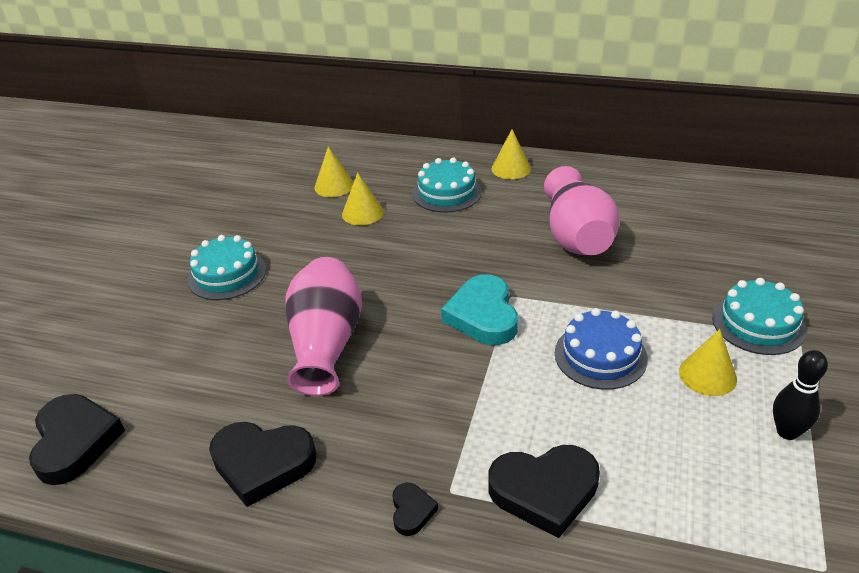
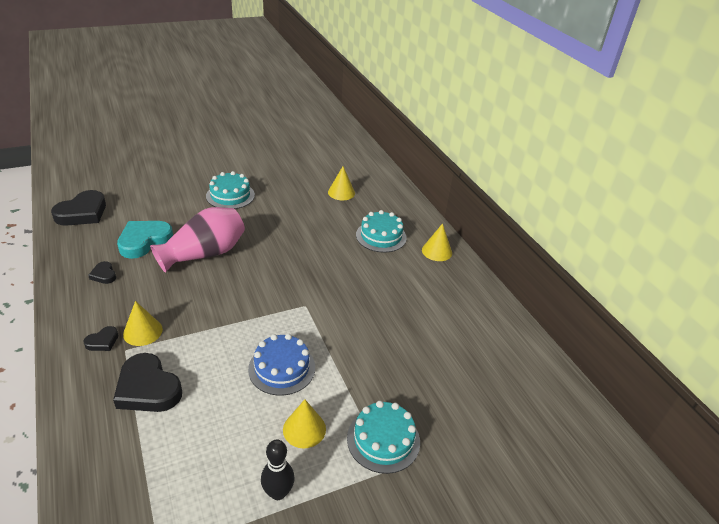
camera: 45 degrees right, 0 degrees up
(262, 464) = (104, 275): black heart -> black heart, size x0.49
(362, 213) = (327, 214): yellow cone -> yellow cone (143, 331)
(483, 315) = (277, 302): turquoise heart -> turquoise heart (144, 241)
(576, 236) = (394, 310): pink vase -> none

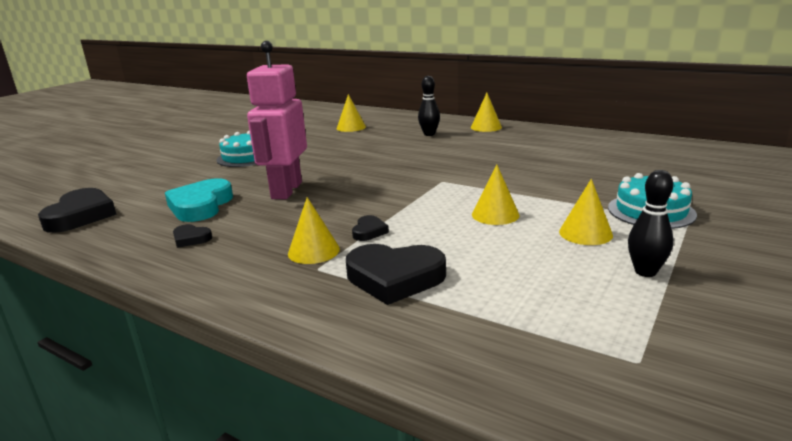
camera: 30 degrees left, 15 degrees down
(102, 341) = (278, 274): black heart -> black heart (369, 231)
(204, 254) = (286, 190): pink vase -> pink robot
(282, 368) = (495, 214): blue cake -> yellow cone
(381, 236) = (429, 134): turquoise cake -> black bowling pin

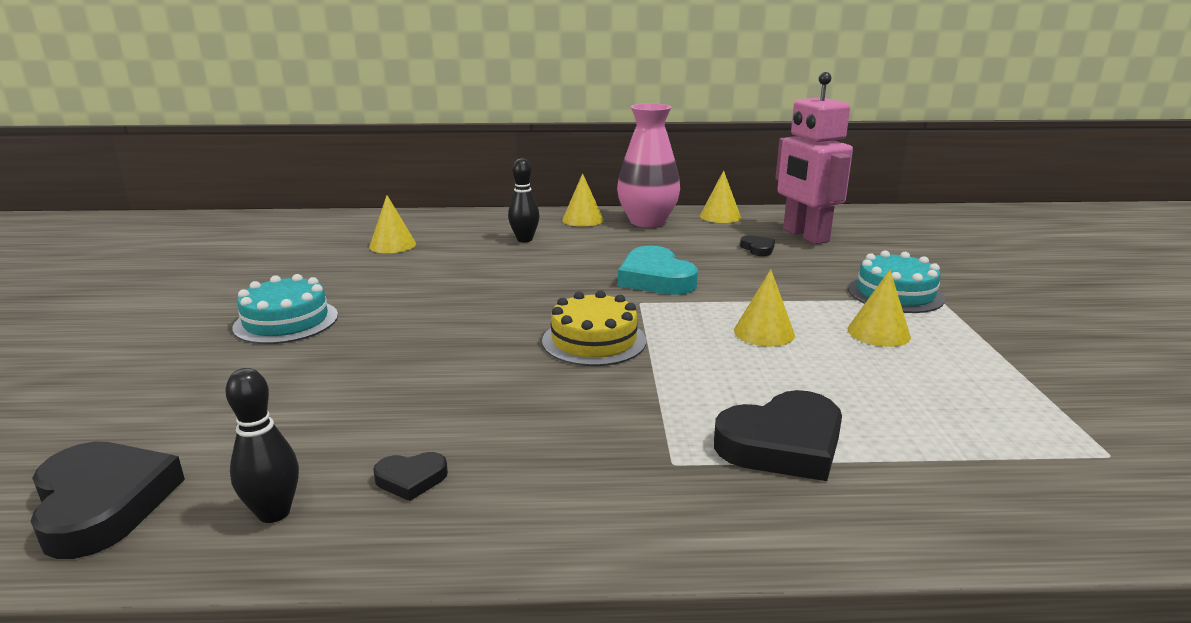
camera: 35 degrees left, 0 degrees up
(200, 206) = (336, 420): turquoise heart -> turquoise heart (656, 278)
(286, 190) = (445, 362): pink robot -> pink robot (805, 236)
(313, 251) = (630, 440): yellow cone -> yellow cone (720, 216)
(369, 231) = (657, 392): black heart -> black heart (758, 249)
(378, 196) = (594, 341): none -> yellow cake
(530, 134) = (647, 221): none -> pink vase
(645, 272) = (984, 361): black bowling pin -> black bowling pin (274, 513)

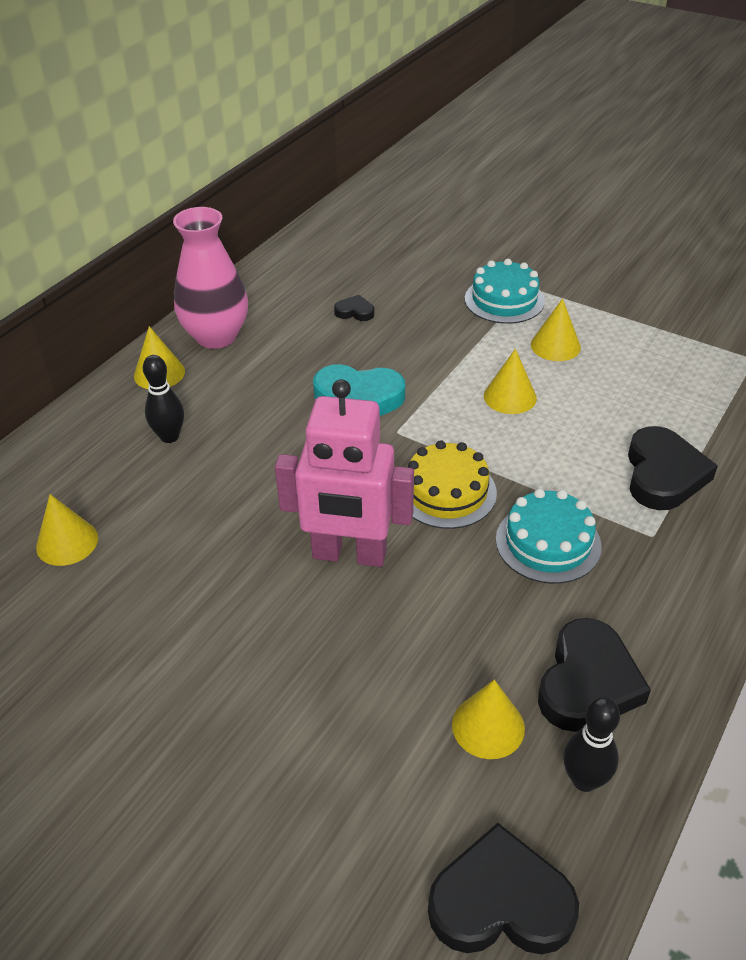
camera: 55 degrees left, 20 degrees up
(286, 321) = (211, 693): turquoise cake -> turquoise cake (548, 543)
(411, 479) = (587, 682): black heart -> black heart, size x2.05
(720, 216) = (255, 289): yellow cone -> yellow cone (488, 726)
(805, 236) = (354, 272): pink robot -> pink robot (349, 555)

